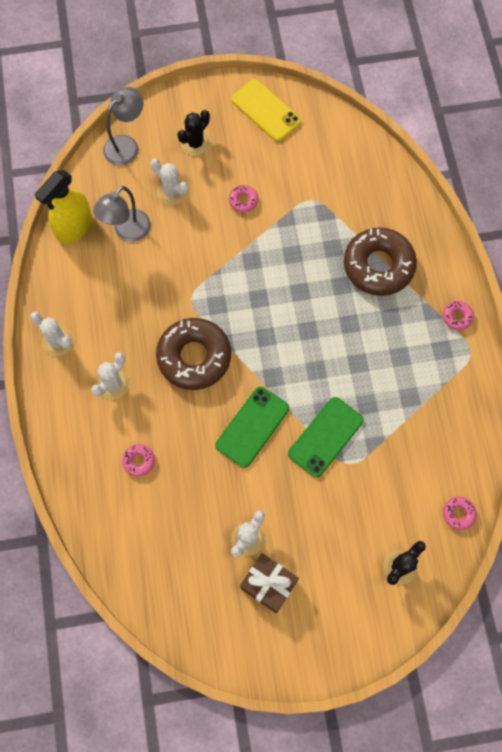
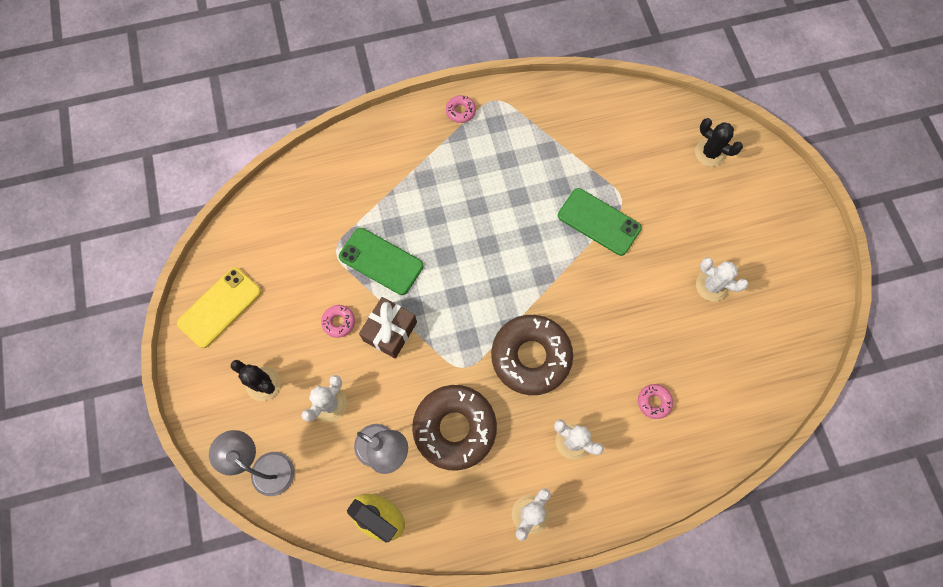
camera: 95 degrees left, 0 degrees up
(252, 427) = (599, 291): green phone -> green phone (381, 261)
(268, 584) = (751, 263): brown gift -> brown gift (390, 331)
(378, 266) = (410, 182): brown donut -> brown donut (454, 428)
(458, 514) = (652, 108): pink donut -> none

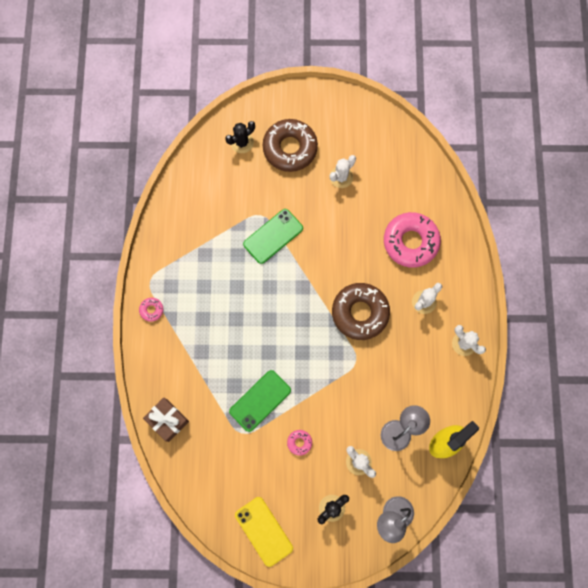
camera: 75 degrees left, 5 degrees up
(390, 331) = (316, 406): brown gift -> brown gift (167, 420)
(454, 428) = (396, 378): brown donut -> brown donut (290, 148)
(654, 402) = (410, 242): pink donut -> pink donut, size x2.37

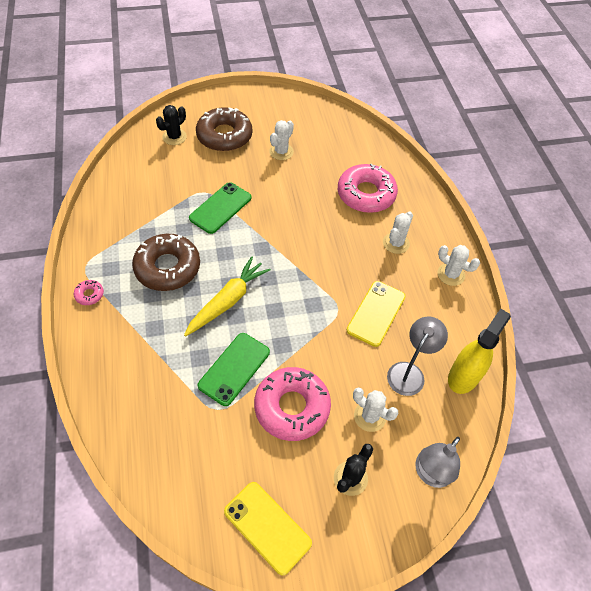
camera: 15 degrees left, 20 degrees down
(167, 420) = (119, 411): brown gift -> none
(264, 336) = (228, 301): none -> yellow carrot
(299, 442) = (292, 407): pink donut -> pink donut, size x2.37
(360, 313) = (330, 263): brown donut -> brown donut (167, 267)
(387, 370) = (376, 313): none -> yellow phone

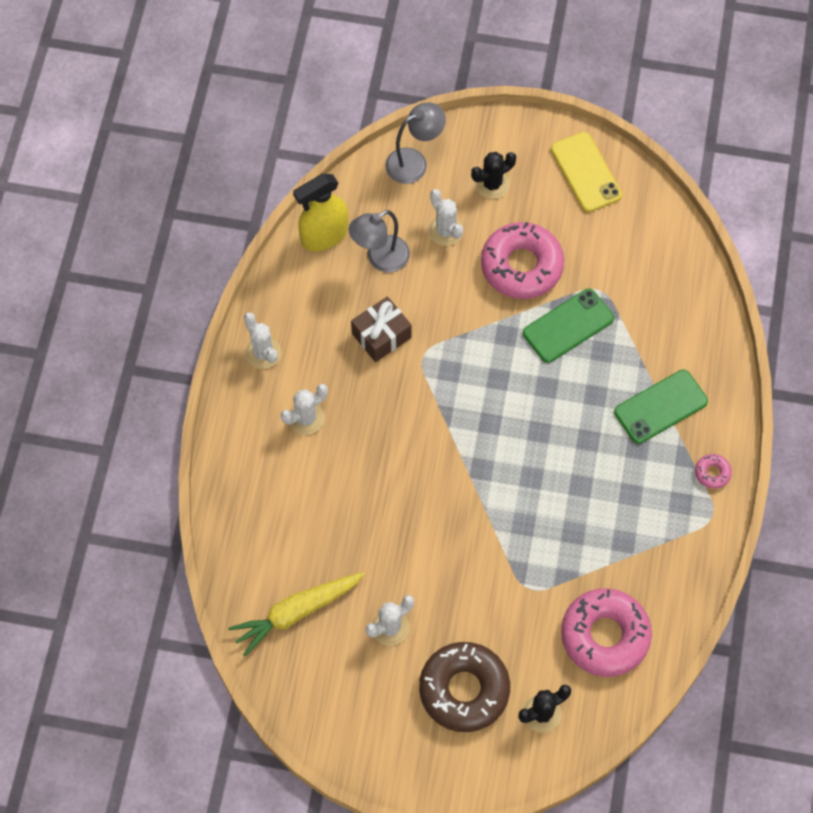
camera: 155 degrees left, 10 degrees up
(167, 267) = (609, 480): brown donut -> none
(220, 208) = (514, 552): green phone -> green phone (660, 407)
(228, 301) = (549, 409): yellow carrot -> yellow carrot (296, 612)
(366, 194) = (304, 508): pink donut -> pink donut (605, 636)
(376, 313) = (381, 335): yellow phone -> brown gift

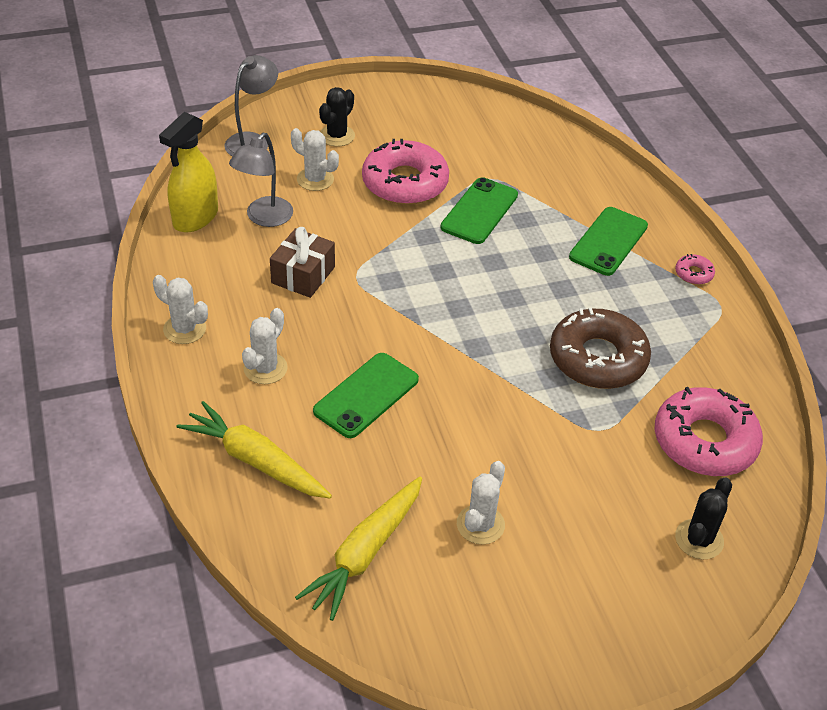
camera: 30 degrees left, 20 degrees down
(258, 500) = (255, 461): none -> yellow carrot
(369, 477) = (366, 395): none -> green phone
(464, 690) = (602, 552): brown donut -> brown donut (598, 358)
(586, 172) = (416, 105): yellow phone -> none

